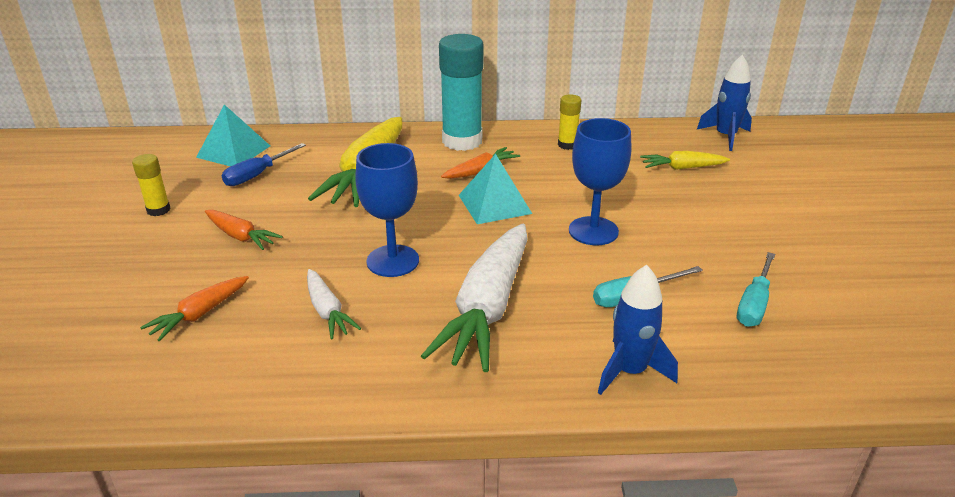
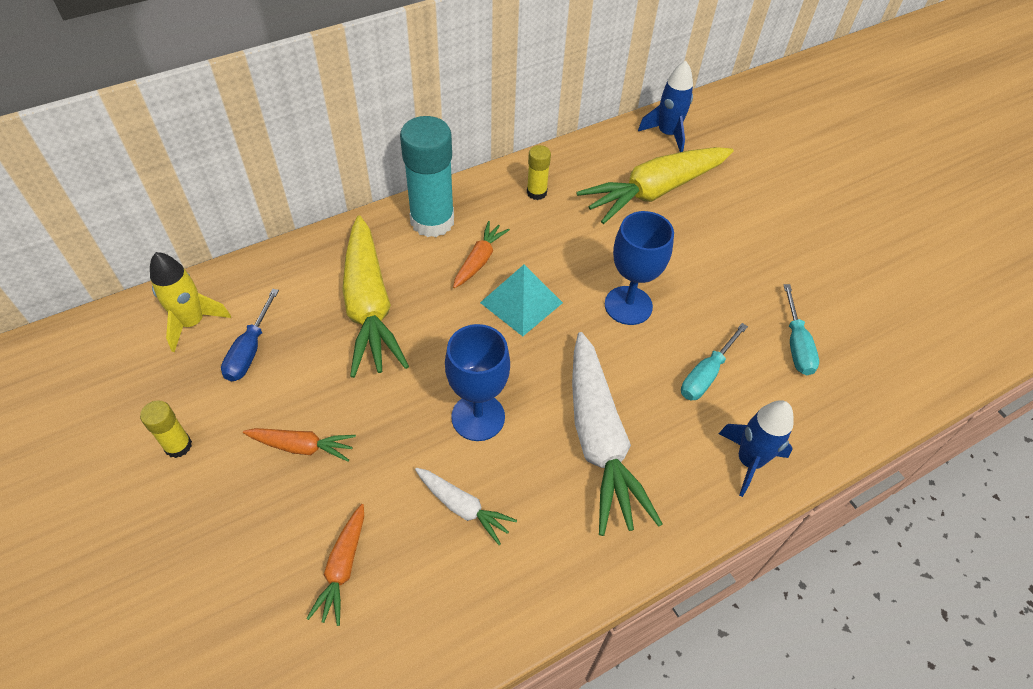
camera: 30 degrees left, 20 degrees up
(233, 151) = (192, 322): turquoise pyramid -> yellow rocket
(682, 168) = (654, 191): yellow carrot -> yellow carrot, size x2.04

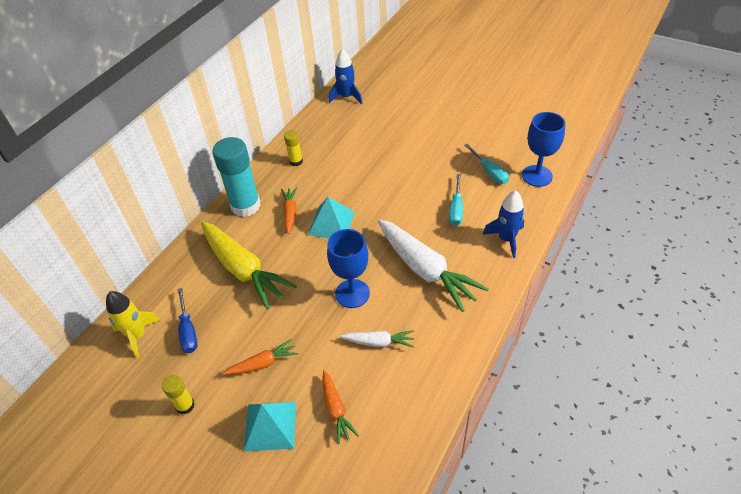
camera: 25 degrees left, 5 degrees down
(251, 536) = (270, 425): none -> turquoise pyramid
(628, 305) = (391, 195): blue goblet -> blue goblet (537, 176)
(654, 191) = (362, 130): yellow carrot -> none

